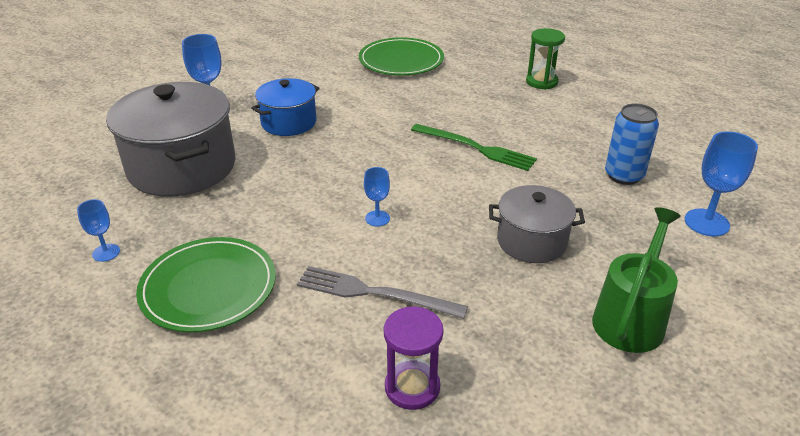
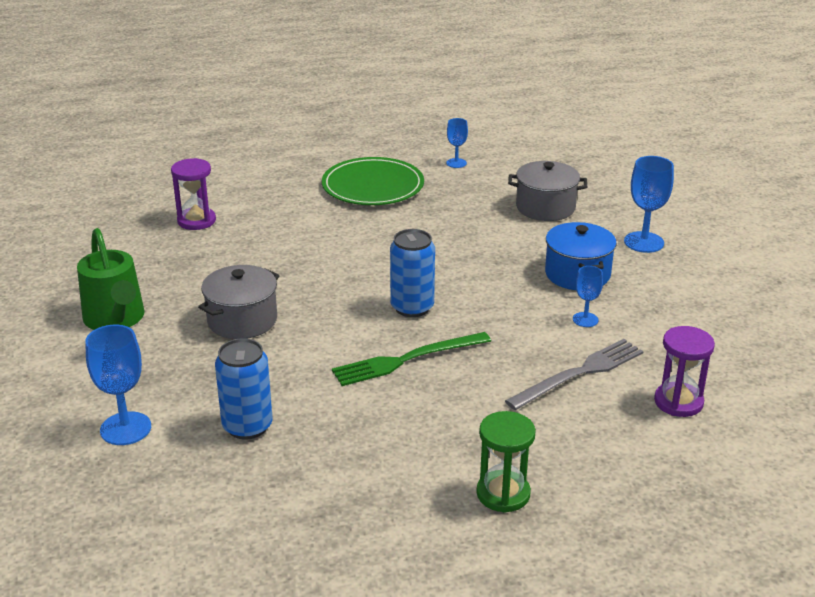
camera: 125 degrees right, 5 degrees down
(182, 167) = (545, 207): grey pot -> grey pot, size x0.57
(374, 293) = (286, 236): grey fork -> grey fork (579, 373)
(377, 218) = (365, 265): blue goblet -> blue goblet (585, 319)
(401, 60) = (678, 402): green plate -> purple hourglass
(412, 170) = (412, 307): none -> blue can

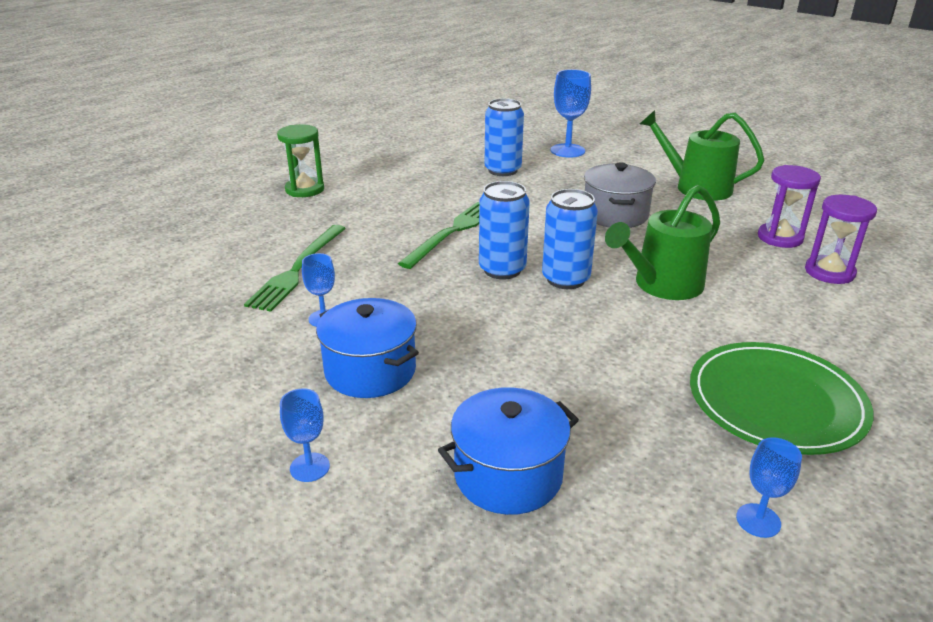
camera: 145 degrees right, 0 degrees up
(318, 254) = (662, 285): none -> green watering can
(376, 282) = (565, 279): none -> blue can
(545, 207) = (508, 475): grey pot -> blue pot
(579, 373) = (298, 269): grey fork -> green fork
(644, 242) = (309, 467): blue goblet -> blue goblet, size x0.58
(678, 402) = (194, 276): purple hourglass -> purple hourglass (780, 238)

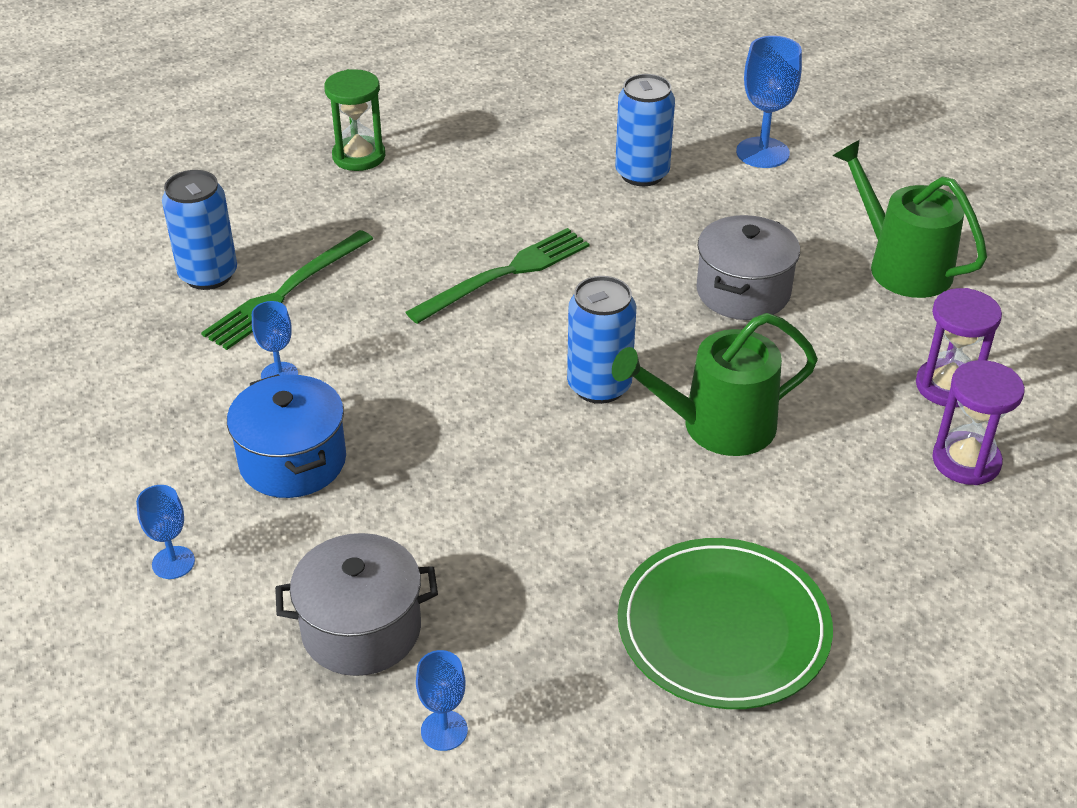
camera: 20 degrees right, 10 degrees up
(502, 270) = (529, 351): blue can -> blue can (208, 275)
(508, 475) = (361, 629): blue pot -> grey pot
(758, 520) = (583, 756): blue goblet -> blue goblet (444, 730)

